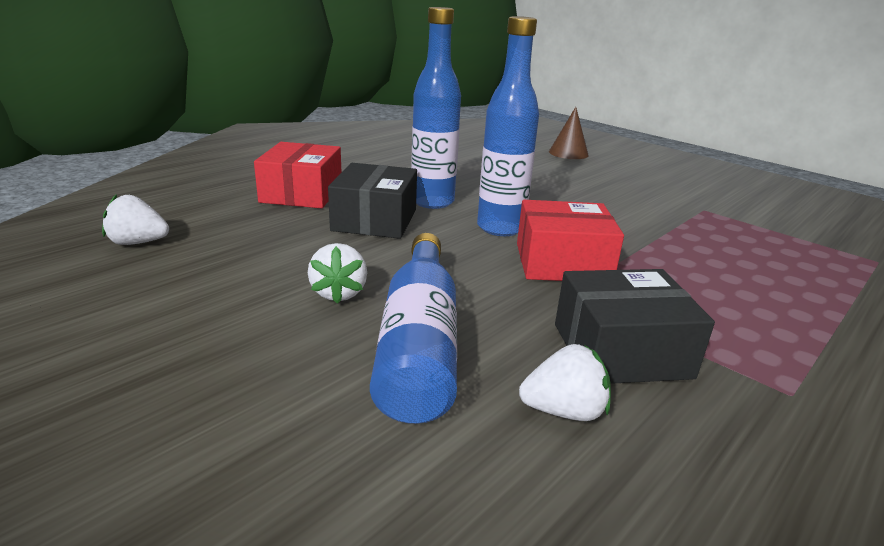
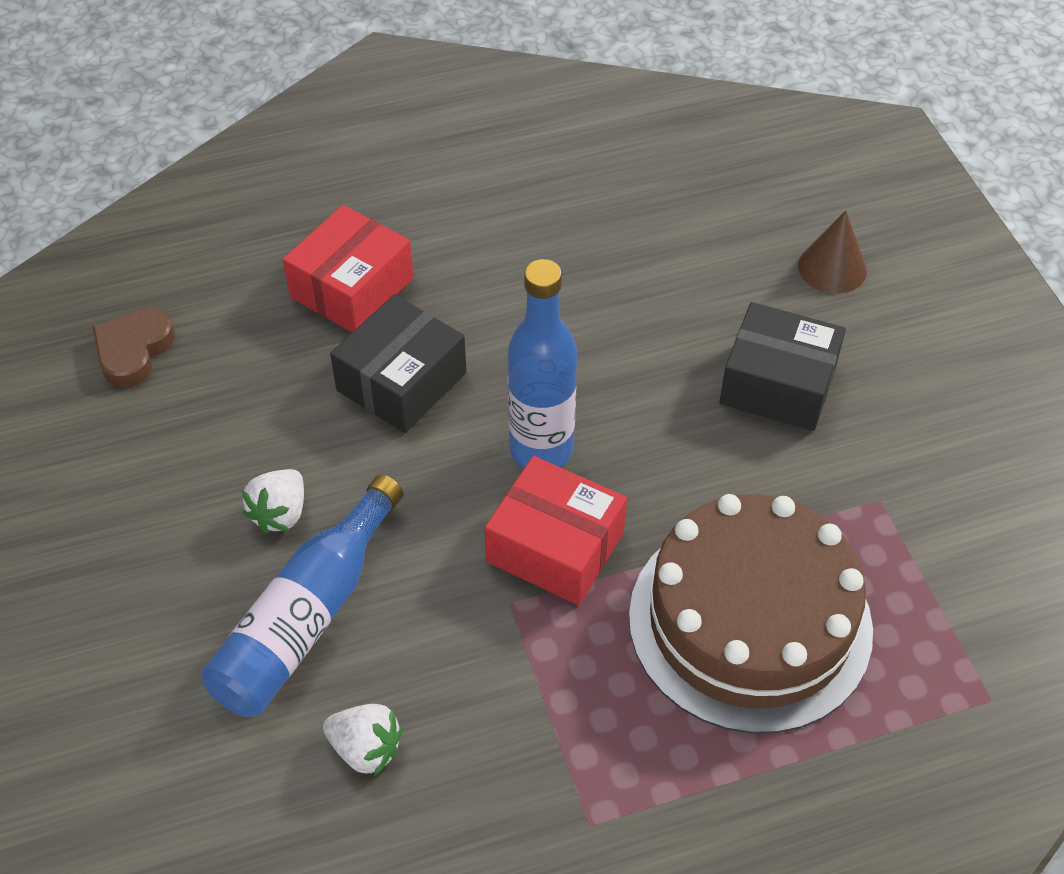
camera: 30 degrees right, 25 degrees up
(138, 242) = (133, 351): white strawberry -> brown heart
(432, 202) = (502, 359): blue bottle -> none
(621, 350) = (484, 704): black box -> black box (778, 384)
(719, 264) = (750, 622): none -> brown cake

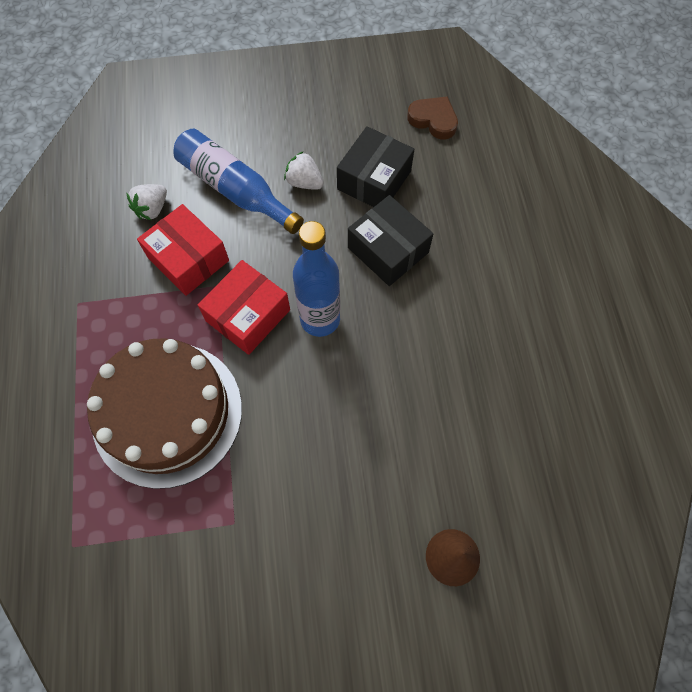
camera: 100 degrees right, 15 degrees up
(352, 288) = (470, 231): red box -> red box (188, 259)
(778, 384) = (345, 481): black box -> black box (374, 180)

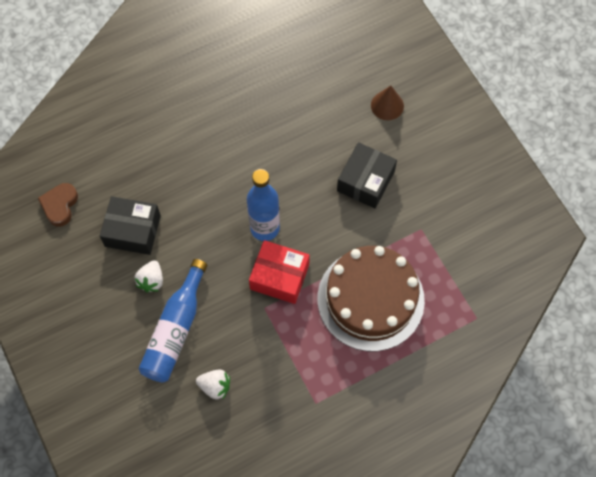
camera: 110 degrees left, 0 degrees up
(188, 259) = (250, 338): red box -> none
(388, 250) = (192, 202): black box -> black box (365, 181)

